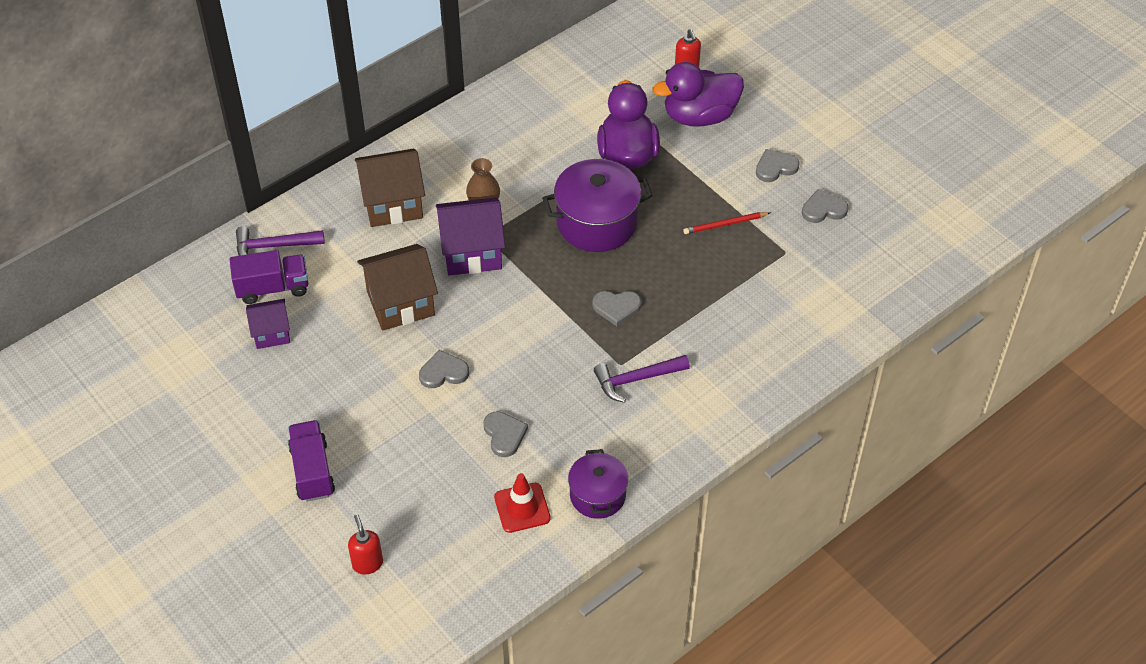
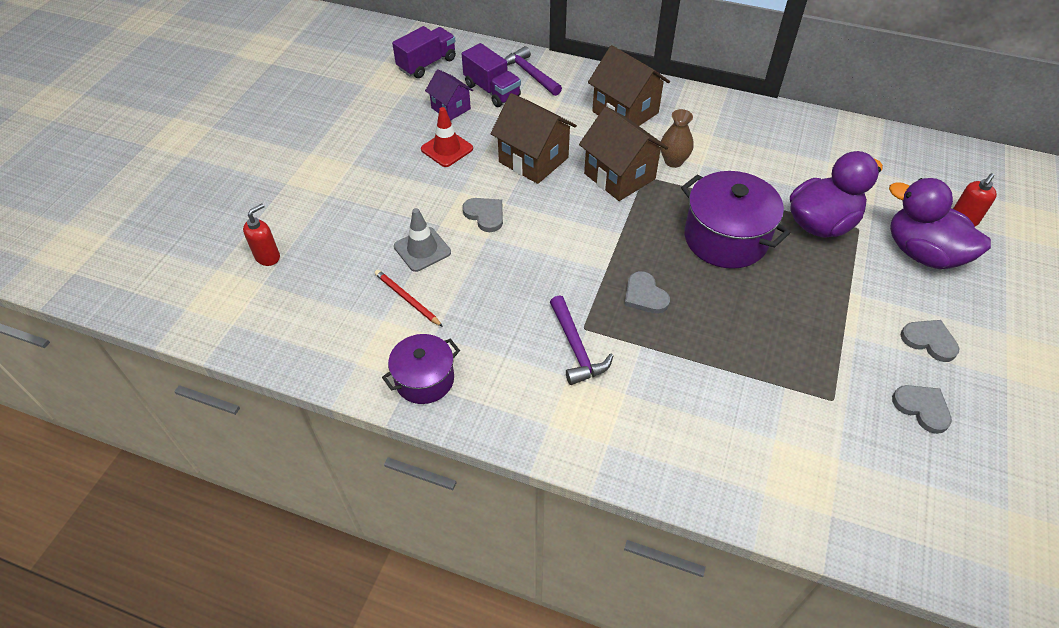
camera: 60 degrees right, 0 degrees up
(312, 471) = (339, 186): purple truck -> purple truck (427, 64)
(450, 437) = (422, 249): none -> grey traffic cone
(472, 252) = (619, 176): purple house -> brown house
(504, 435) = (448, 282): grey heart -> none
(522, 508) = (378, 330): red traffic cone -> red traffic cone (447, 149)
(636, 379) = (576, 348): purple hammer -> purple hammer turned 150 degrees counterclockwise
(725, 224) = (817, 332): red pencil -> red pencil (407, 299)

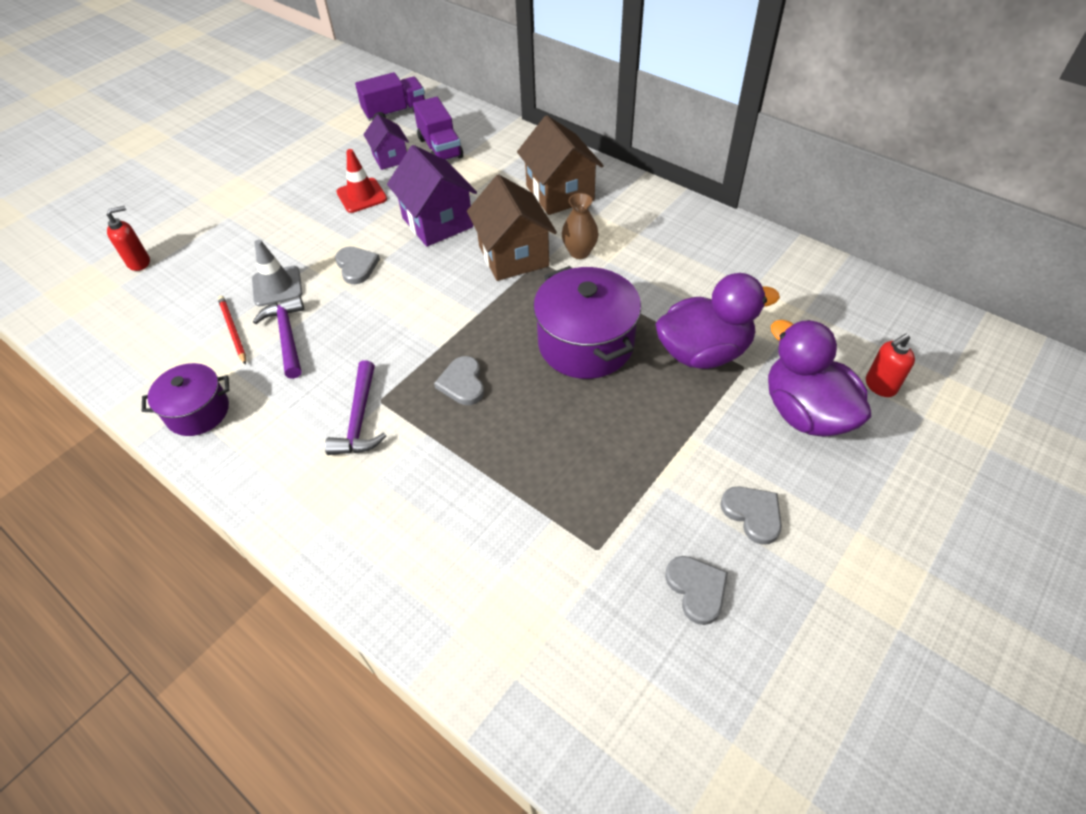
camera: 20 degrees right, 0 degrees up
(530, 74) = (487, 139): purple hammer -> purple hammer (287, 336)
(533, 160) = (437, 222): brown house -> purple house

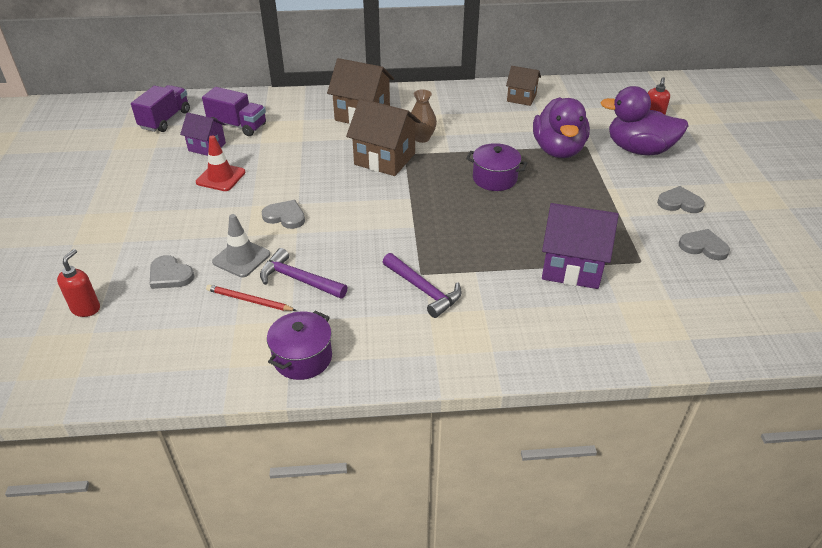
camera: 45 degrees left, 10 degrees down
(437, 222) = (304, 166): purple house -> purple house (572, 266)
(462, 383) = (456, 235): grey heart -> grey heart (170, 275)
(585, 344) = (494, 178): purple pot -> purple pot, size x0.62
(703, 352) = (558, 150): purple duck -> purple duck turned 150 degrees clockwise
(755, 261) = (521, 98): none -> brown house

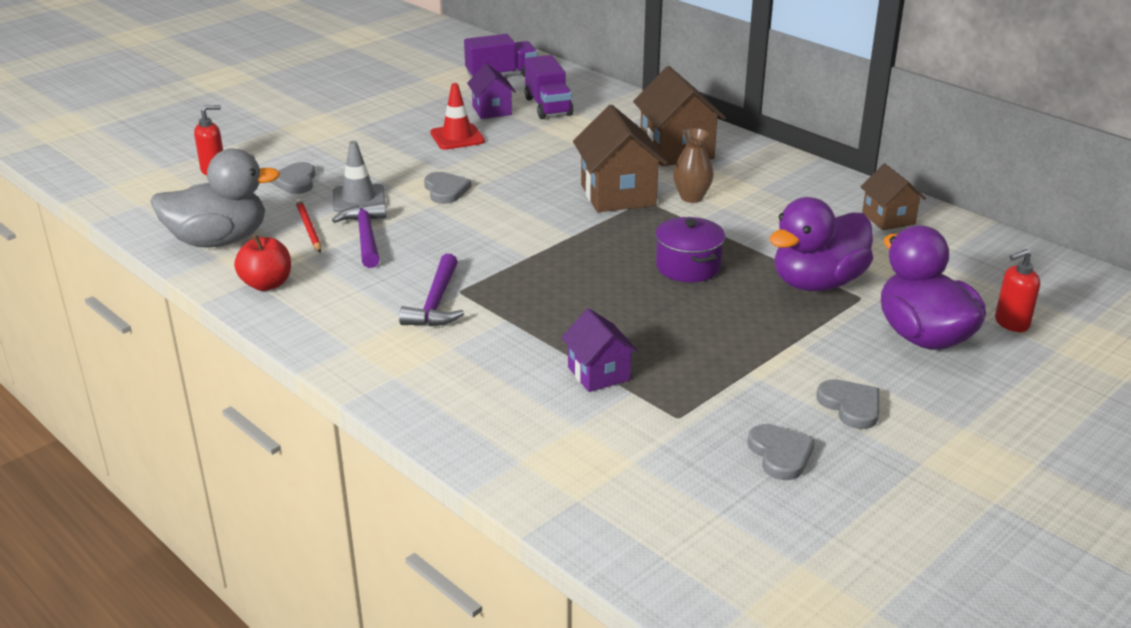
camera: 50 degrees right, 10 degrees down
(203, 355) = (219, 240): none -> grey duck
(302, 358) = (267, 284): purple pot -> red apple
(572, 266) = (598, 374): purple house -> purple house, size x0.60

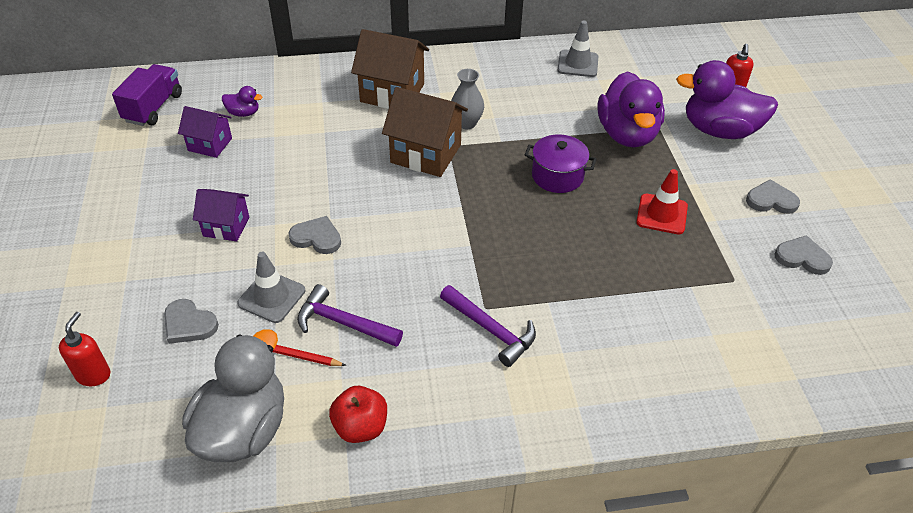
camera: 55 degrees left, 15 degrees up
(457, 137) = (232, 186): red traffic cone -> red traffic cone (661, 214)
(548, 106) = (243, 113): purple truck -> purple duck
(598, 374) = (657, 290): purple house -> purple house (226, 226)
(691, 197) = (466, 123): brown vase -> grey vase
(888, 219) = (578, 64): brown house -> grey traffic cone

